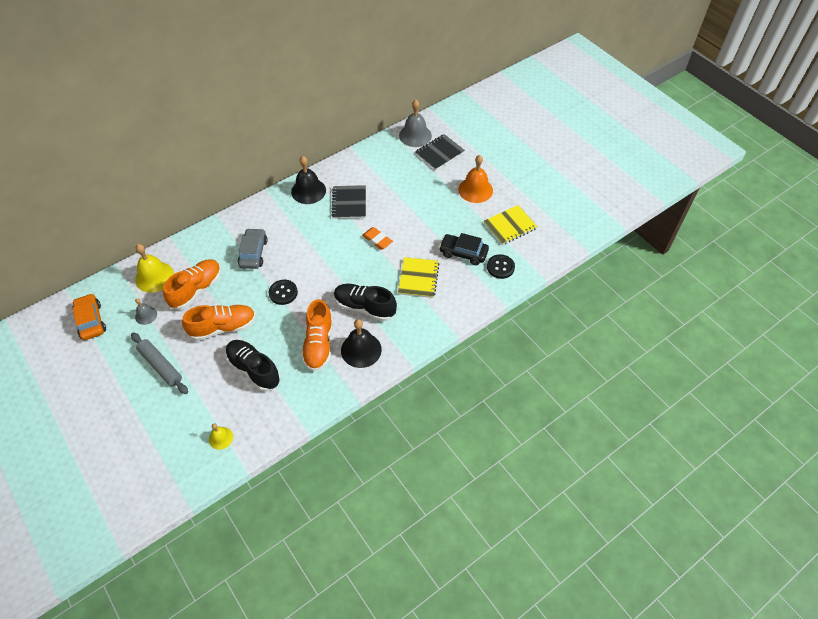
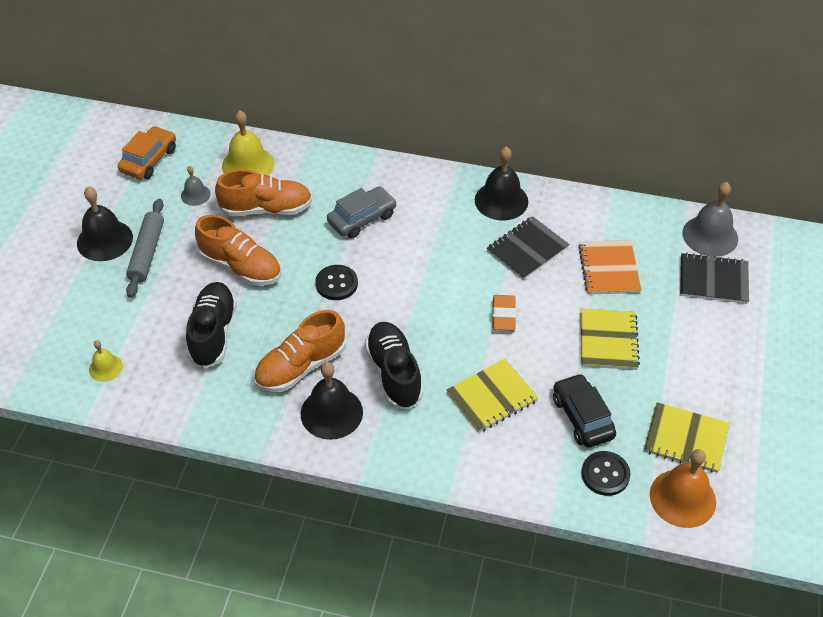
camera: 50 degrees right, 5 degrees down
(125, 381) = (104, 240): none -> black bell
(394, 183) = (608, 269): none -> orange notebook
(432, 213) = (608, 341): none -> yellow notebook
(475, 190) = (700, 359): orange bell -> orange bell (682, 498)

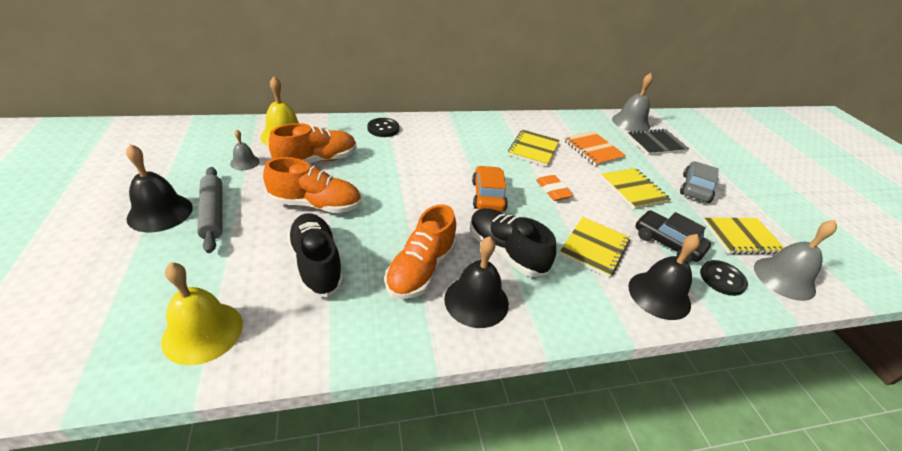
camera: 30 degrees left, 10 degrees down
(105, 368) = (203, 332): yellow bell -> yellow bell, size x1.82
(149, 160) = (187, 146): orange car -> orange car (488, 196)
(336, 284) = (410, 198): black button -> black button (383, 128)
(362, 218) = (401, 153): grey car -> grey car (695, 188)
(501, 200) = (493, 126): black bell -> black bell (659, 295)
(527, 249) = (533, 149): black notebook -> yellow notebook
(682, 498) = (784, 278): orange bell -> grey bell

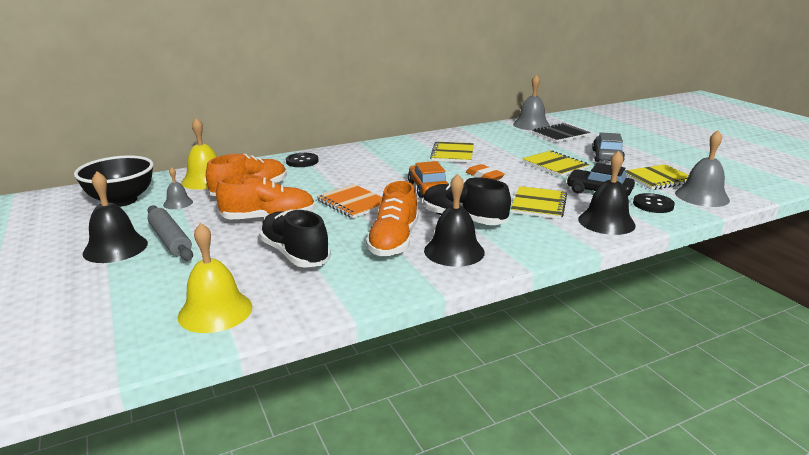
camera: 10 degrees left, 15 degrees down
(198, 147) = (122, 201): none -> black bowl
(593, 150) = (506, 146): orange notebook -> orange notebook (353, 203)

